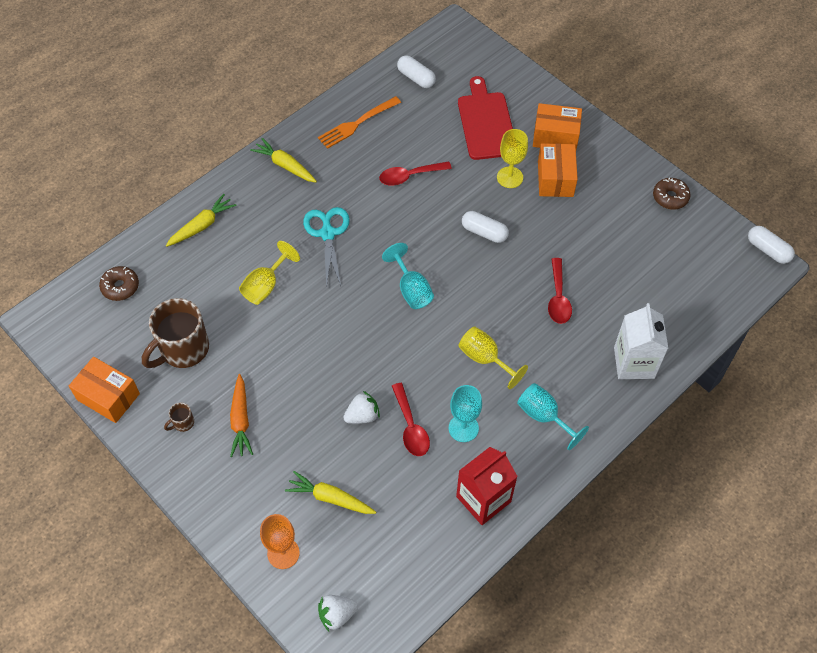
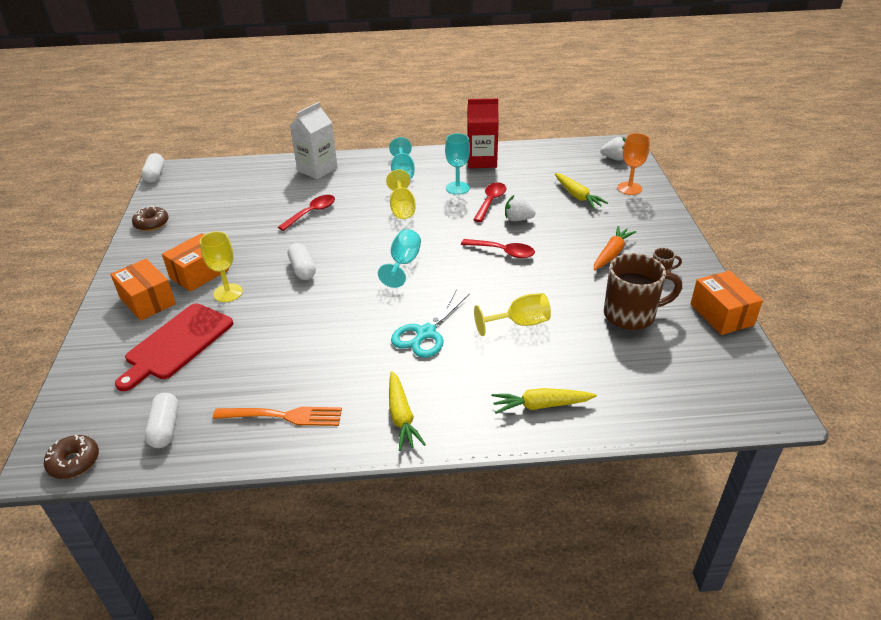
camera: 140 degrees left, 20 degrees down
(120, 287) = (667, 393): brown donut -> brown donut (74, 462)
(409, 176) = (301, 339): red spoon -> red spoon (503, 252)

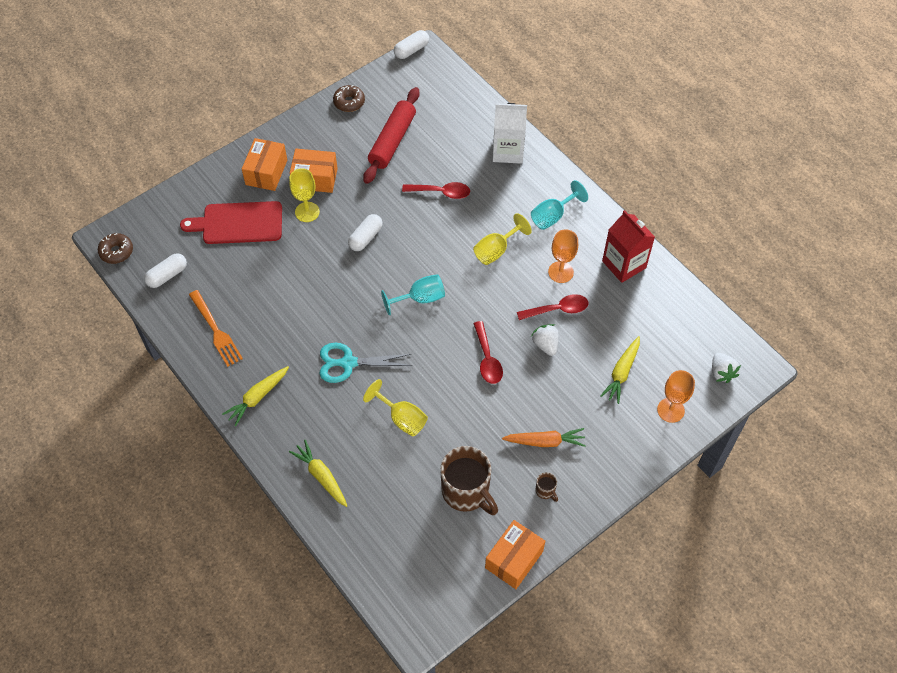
camera: 55 degrees right, 20 degrees up
(226, 217) = (392, 141): none -> red rolling pin
(457, 188) = (560, 272): turquoise goblet -> orange goblet

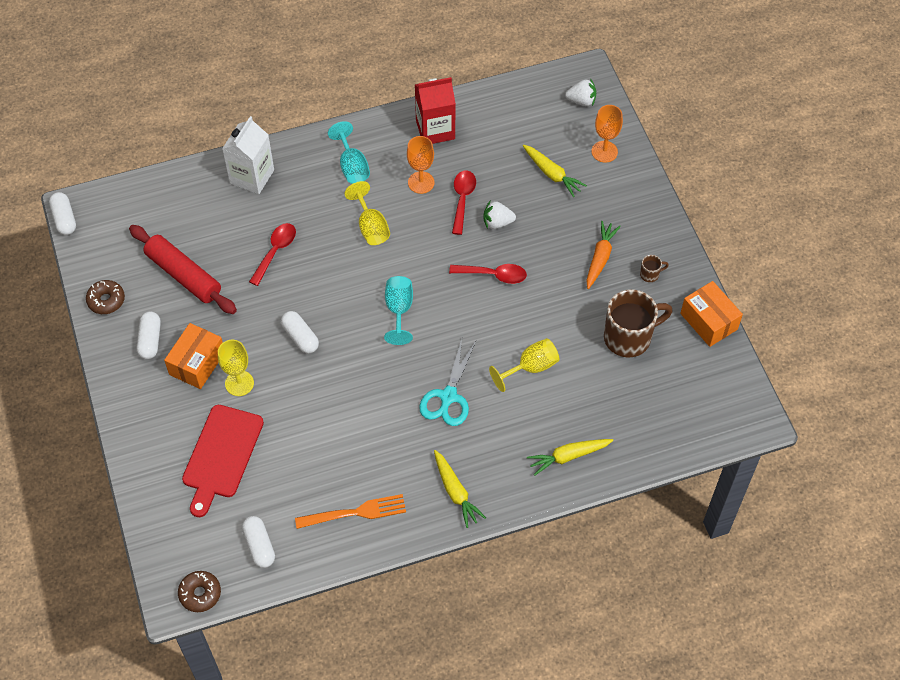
camera: 70 degrees left, 0 degrees up
(266, 172) = (163, 409): orange box -> none
(324, 142) = (150, 340): none -> white capsule

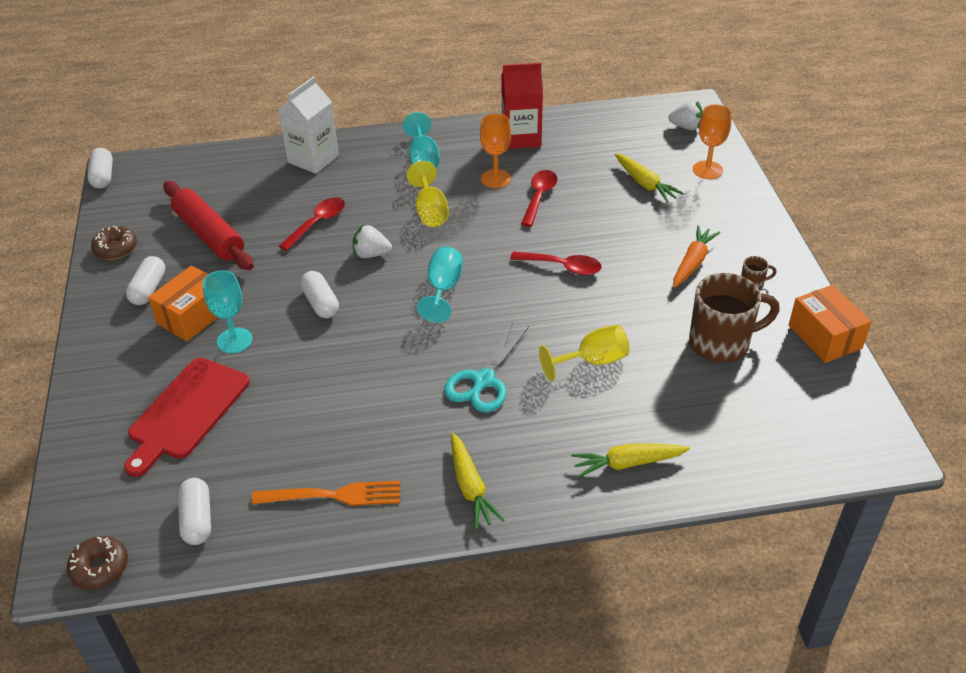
camera: 10 degrees right, 15 degrees down
(239, 383) = (234, 340): yellow goblet -> turquoise goblet
(497, 222) = (575, 220): white strawberry -> white strawberry (371, 254)

